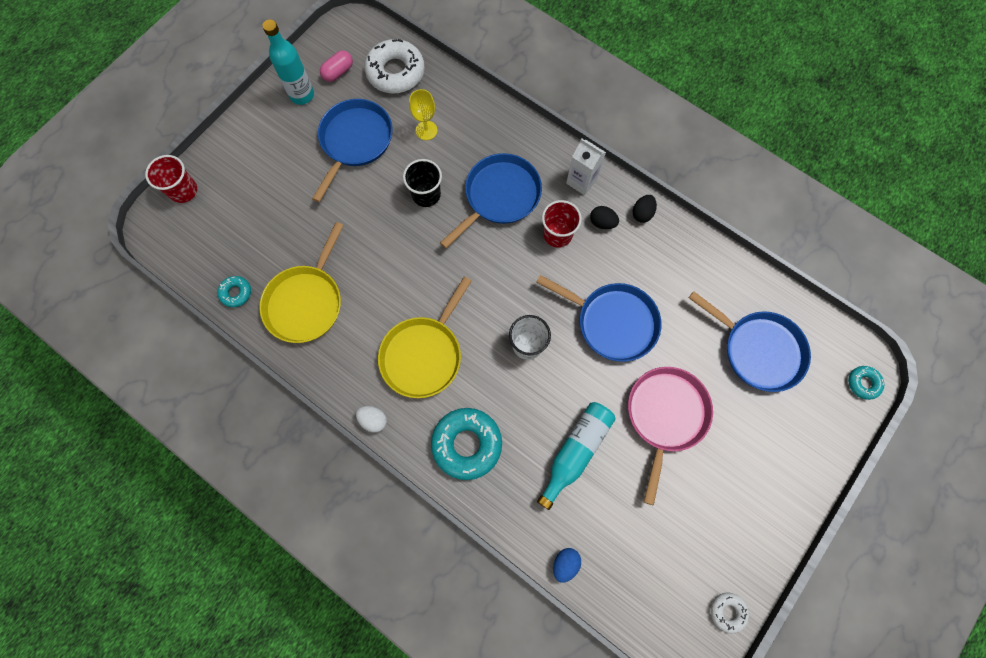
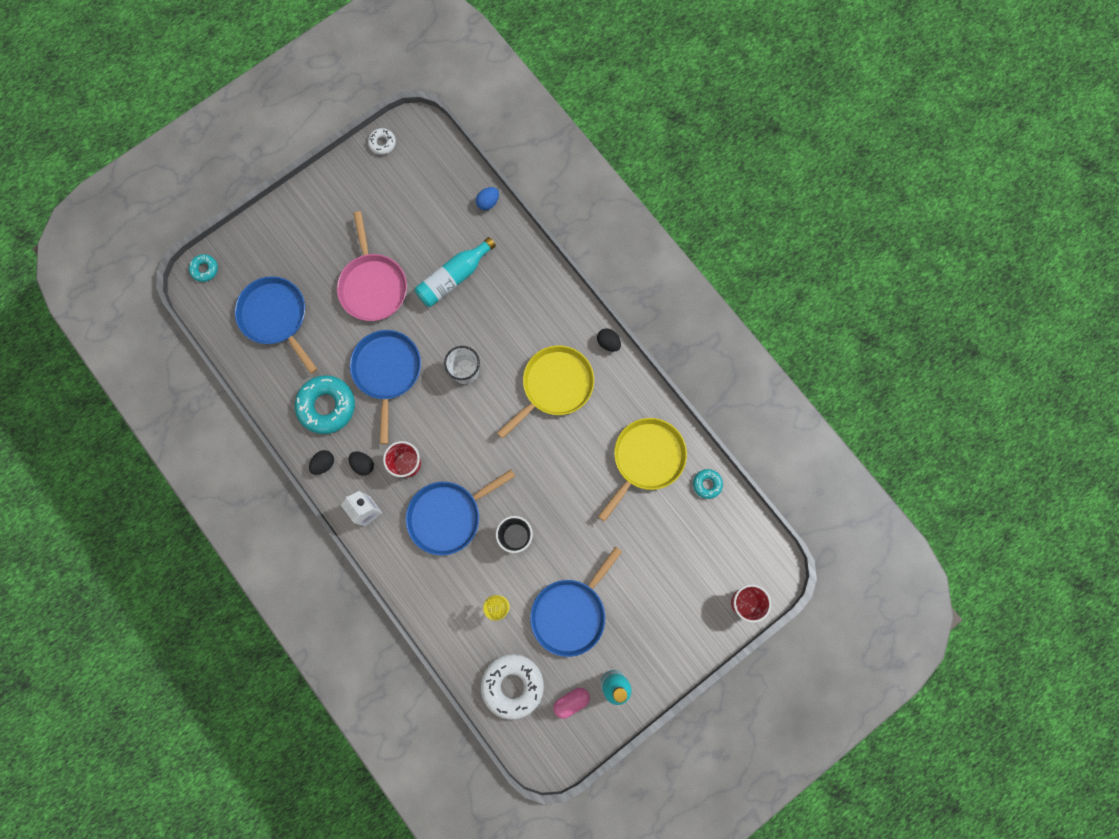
camera: 165 degrees left, 5 degrees up
(373, 420) = (608, 343): white egg -> black egg
(467, 444) = (538, 305): turquoise donut -> turquoise donut (327, 406)
(613, 322) = (387, 371): blue pan -> blue pan turned 45 degrees clockwise
(665, 415) = (373, 286): pink pan -> pink pan turned 45 degrees counterclockwise

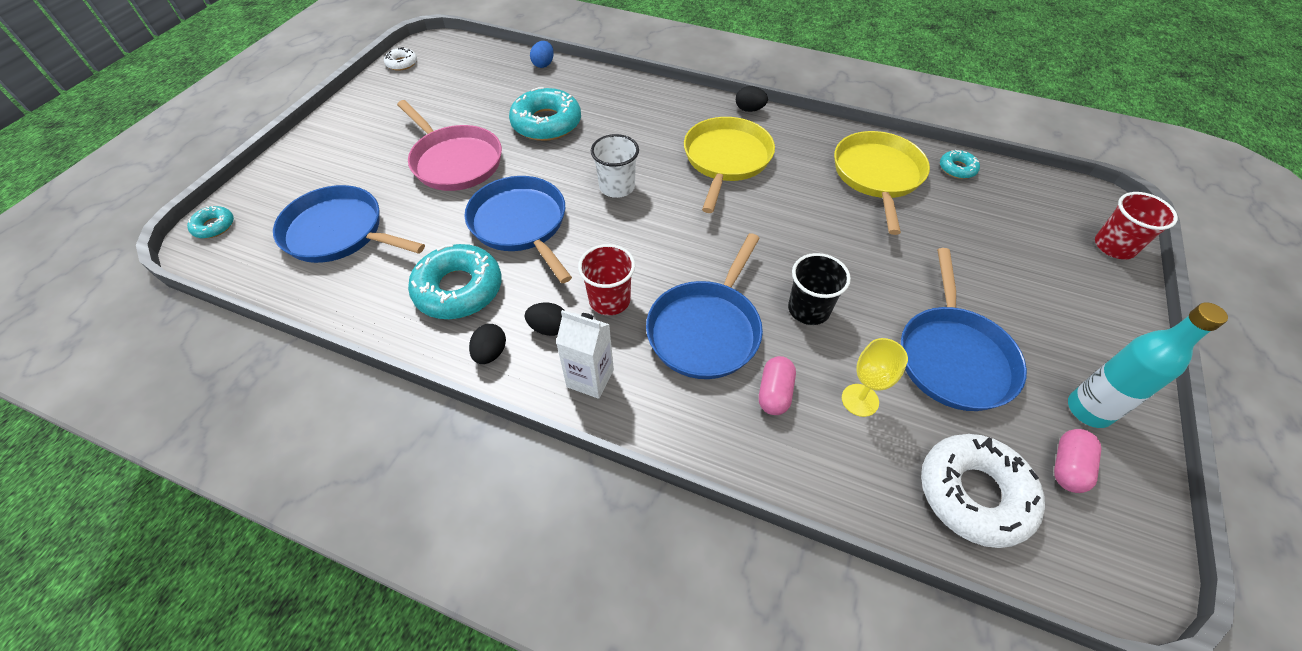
camera: 30 degrees left, 25 degrees down
(454, 277) = (546, 123): turquoise bottle -> turquoise donut
(457, 576) = (774, 393): none -> pink capsule

